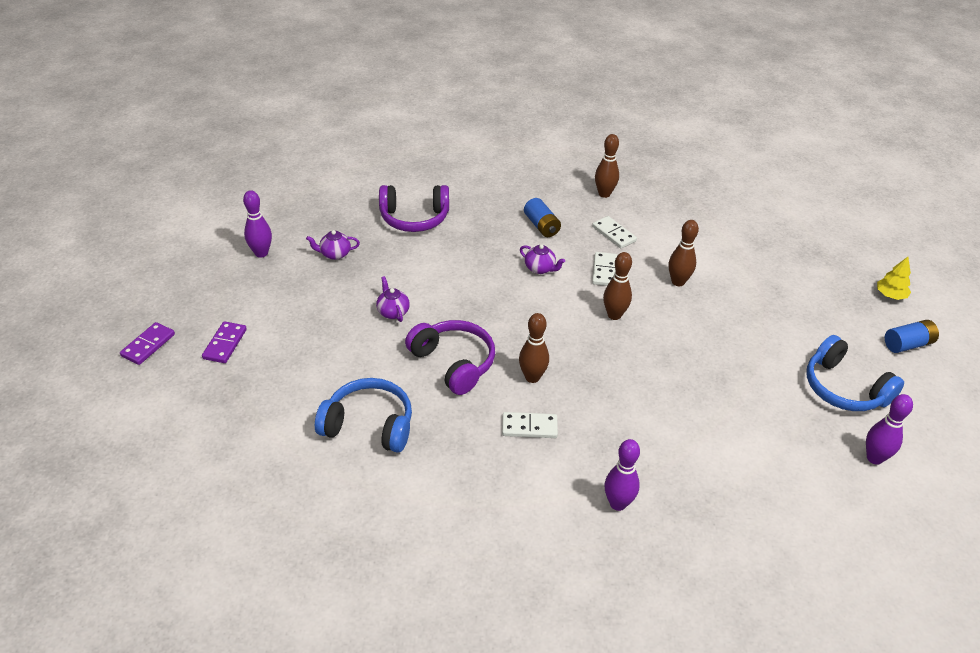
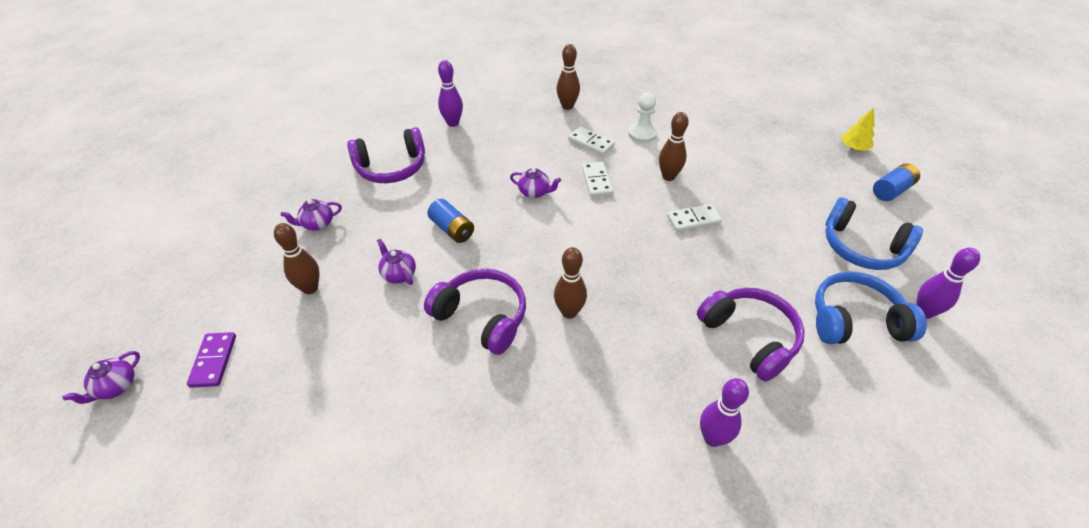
camera: 15 degrees left, 5 degrees up
(148, 345) = (116, 387): purple domino -> purple teapot
(261, 253) = (234, 241): purple bowling pin -> purple bowling pin (453, 123)
(369, 425) = (411, 419): blue headphones -> blue headphones (855, 320)
(529, 427) = (587, 371): white domino -> white domino (693, 219)
(541, 226) = (520, 149): blue battery -> blue battery (452, 229)
(614, 315) = (624, 224): brown bowling pin -> brown bowling pin (310, 288)
(669, 236) = (642, 134): none -> white pawn
(690, 437) = (750, 337): none -> purple headphones

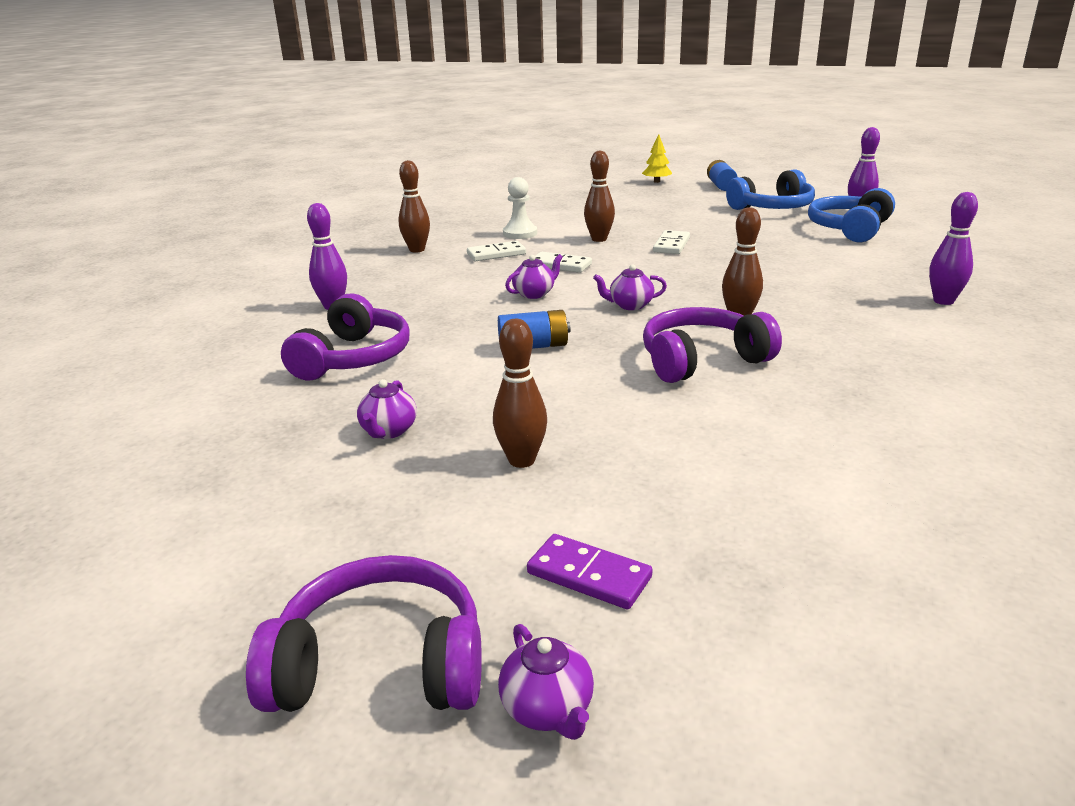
camera: 55 degrees left, 20 degrees down
(398, 274) = (572, 393): purple teapot -> purple teapot (630, 305)
(750, 337) = (838, 262): purple headphones -> purple headphones (381, 664)

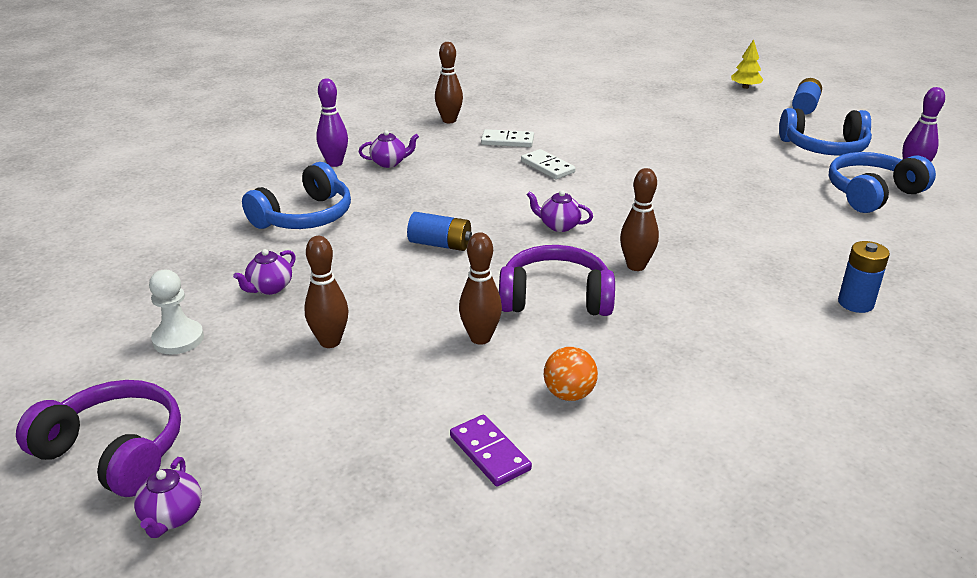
camera: 25 degrees right, 5 degrees up
(353, 358) = (305, 217): purple headphones -> blue headphones
(520, 233) = (550, 122): white pawn -> white pawn (178, 339)
(534, 294) = (495, 192): purple teapot -> purple teapot (389, 163)
(589, 575) = (283, 443): purple domino -> purple domino (490, 453)
(599, 239) = (612, 146): brown bowling pin -> brown bowling pin (480, 338)
(671, 245) = (670, 169): white domino -> none
(819, 432) = (569, 394): none -> orange ball
(943, 301) = (855, 303): purple bowling pin -> blue battery

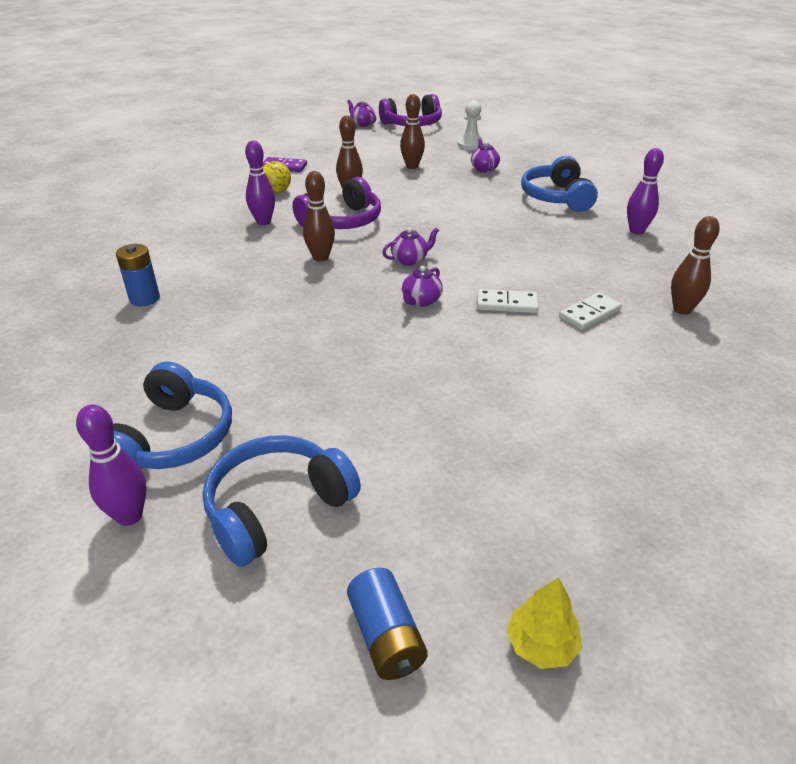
camera: 135 degrees right, 5 degrees up
(389, 163) = (610, 248): purple teapot -> purple teapot (421, 301)
(440, 244) = (455, 218): blue battery -> none
(569, 394) = (277, 191): orange ball -> yellow ball
(645, 344) = (263, 222): none -> purple bowling pin

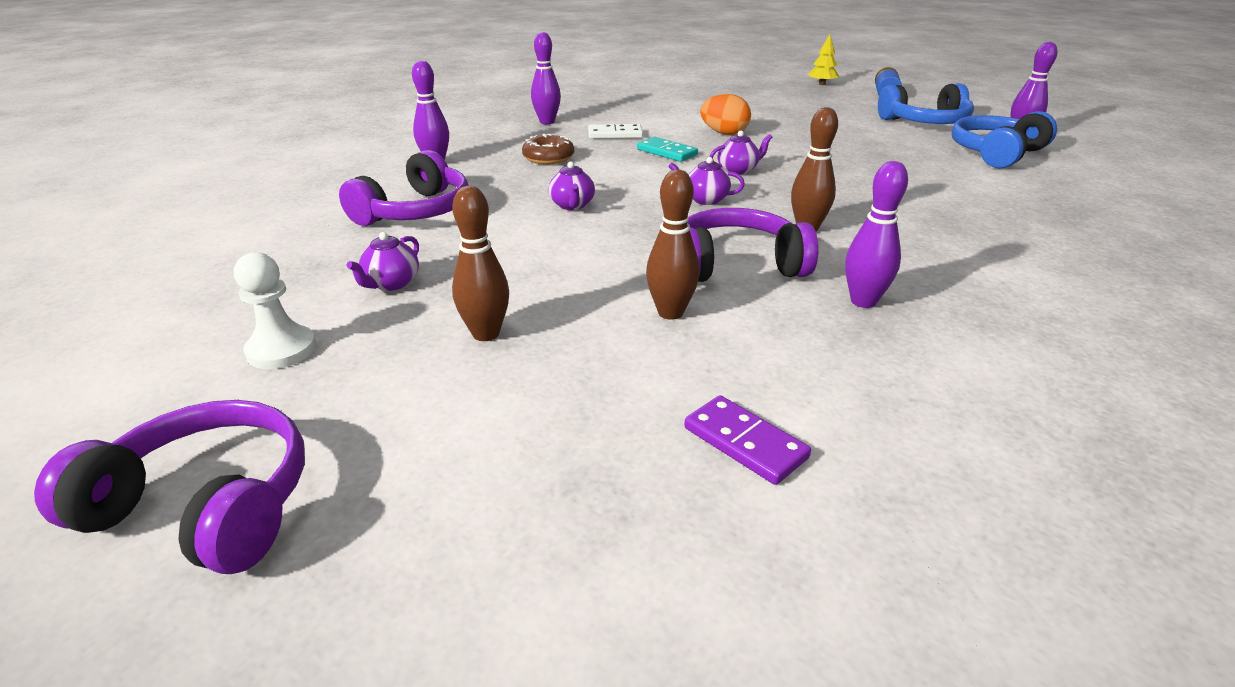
camera: 145 degrees left, 5 degrees down
(145, 299) = (1053, 243): blue battery -> none
(277, 191) = (806, 362): yellow ball -> none
(362, 124) = (312, 595): purple teapot -> purple teapot (572, 205)
(498, 359) = (724, 133): none -> orange egg
(507, 304) = (667, 152): white domino -> turquoise domino
(556, 197) = (415, 211): blue headphones -> purple headphones
(579, 262) = (548, 158): none -> brown donut
(682, 310) = (547, 122): brown bowling pin -> purple bowling pin

